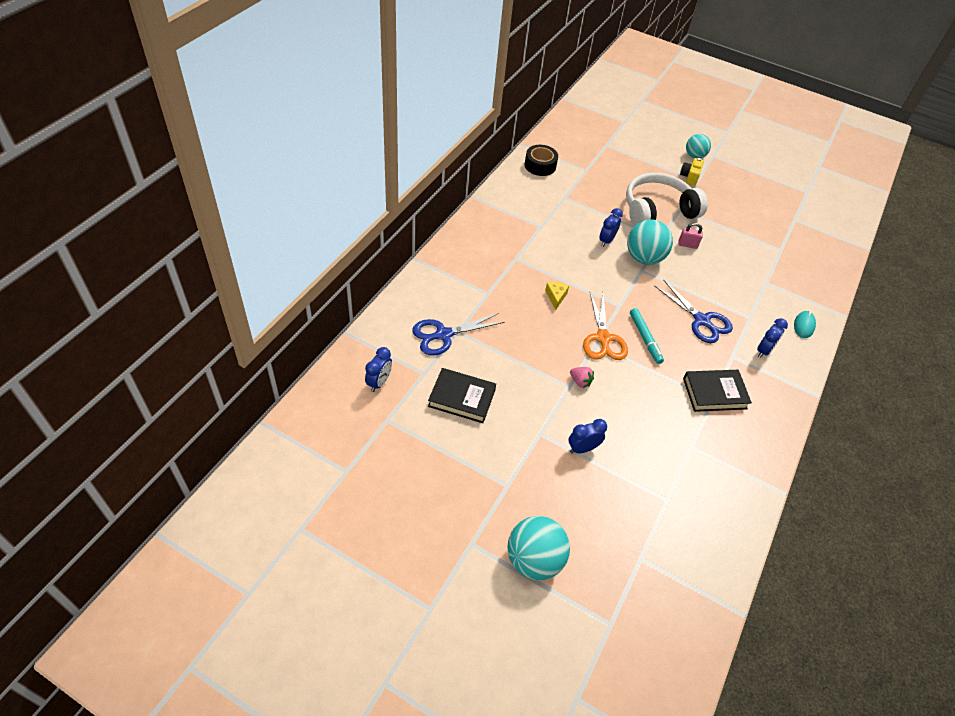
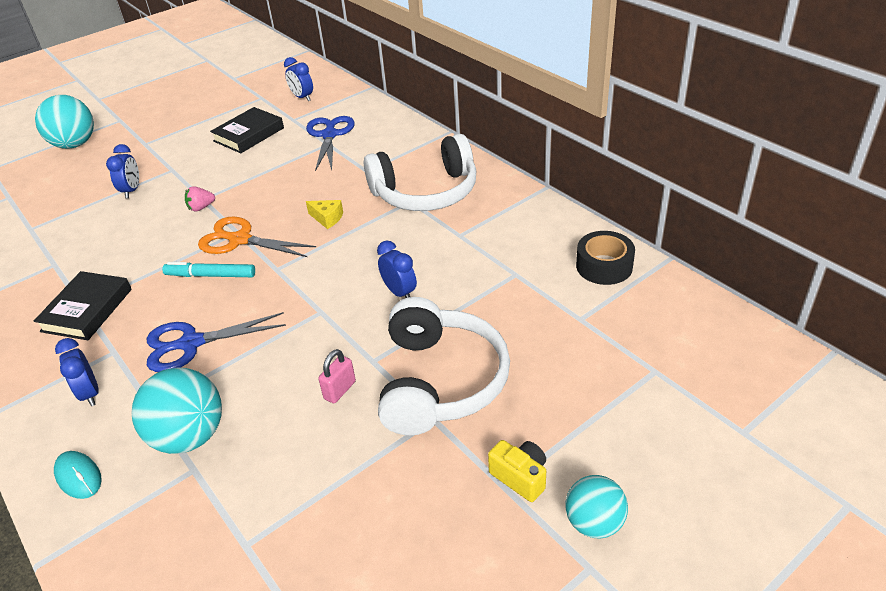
camera: 120 degrees right, 10 degrees down
(502, 253) = (426, 192): none -> white headphones
(644, 258) = (342, 323): turquoise ball -> turquoise ball (189, 436)

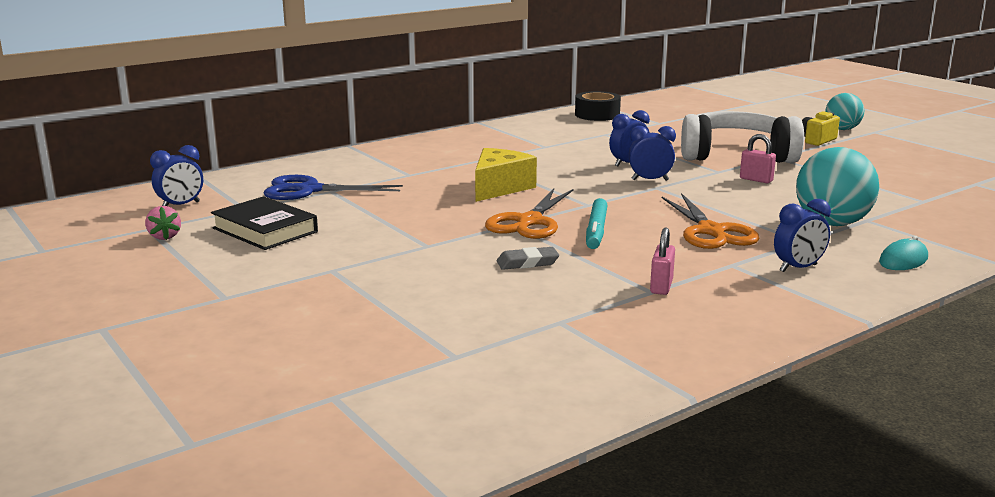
camera: 90 degrees left, 20 degrees down
(75, 144) = (166, 360): turquoise ball -> none
(87, 310) = (661, 287): black book -> pink padlock
(132, 190) = (377, 291): blue clock -> blue clock (650, 180)
(156, 245) = (527, 263): none -> grey eraser
(191, 343) = (711, 231): blue scissors -> orange scissors
(201, 207) = (449, 245): pink strawberry -> pink strawberry (164, 236)
(327, 218) = (499, 188): yellow cheese -> yellow cheese, size x1.80
(426, 192) = (467, 155): white headphones -> none

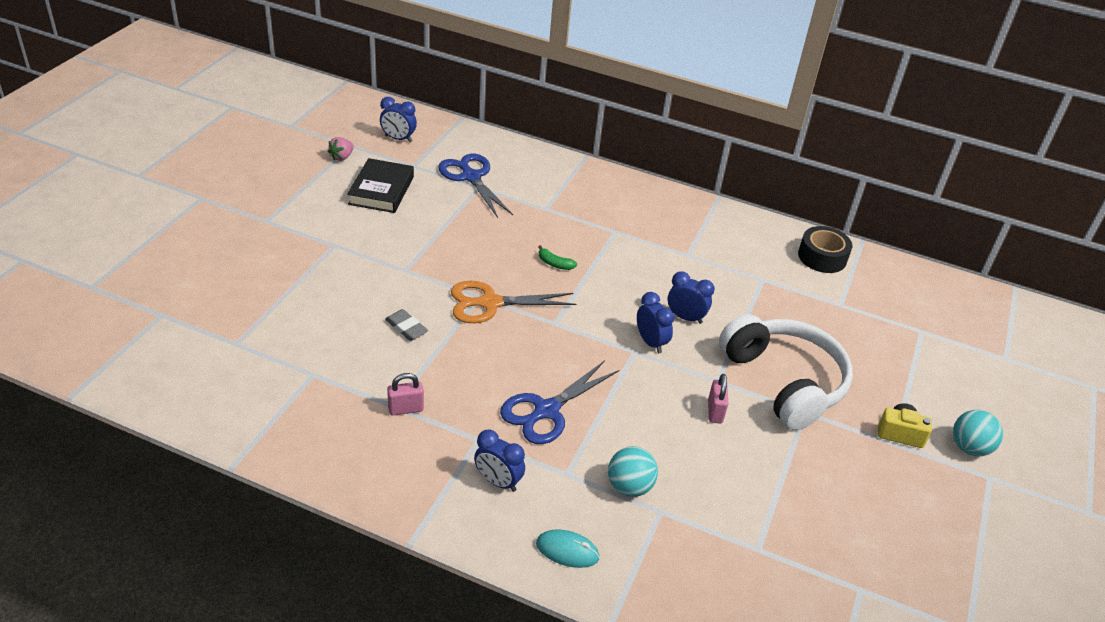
camera: 55 degrees right, 20 degrees up
(499, 188) = (554, 264): yellow cheese -> green banana
(596, 231) = (497, 344): turquoise marker -> none
(711, 231) = (546, 410): orange scissors -> blue scissors
(832, 223) = (629, 487): turquoise ball -> turquoise ball, size x0.63

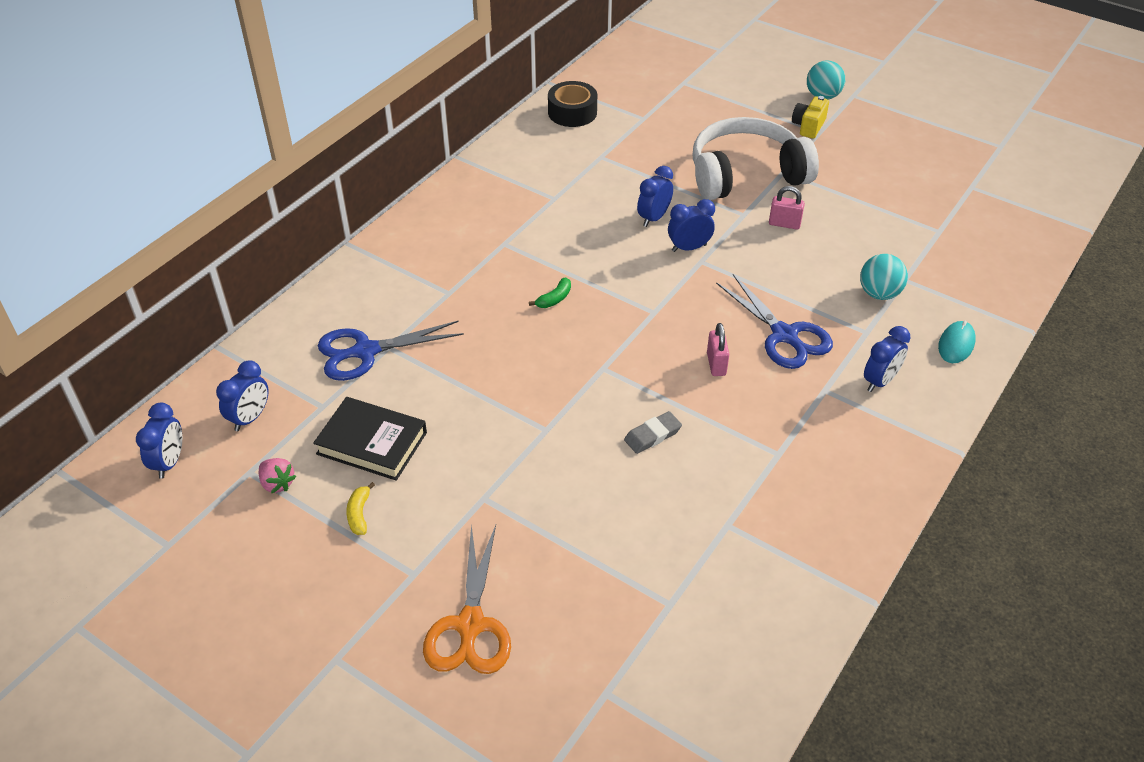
camera: 75 degrees left, 5 degrees up
(317, 192) = (359, 514): none -> yellow banana
(356, 115) = (169, 462): none -> blue clock
(405, 409) = (783, 444): pink padlock -> pink padlock (716, 364)
(490, 303) = (616, 359): orange scissors -> orange scissors (470, 625)

